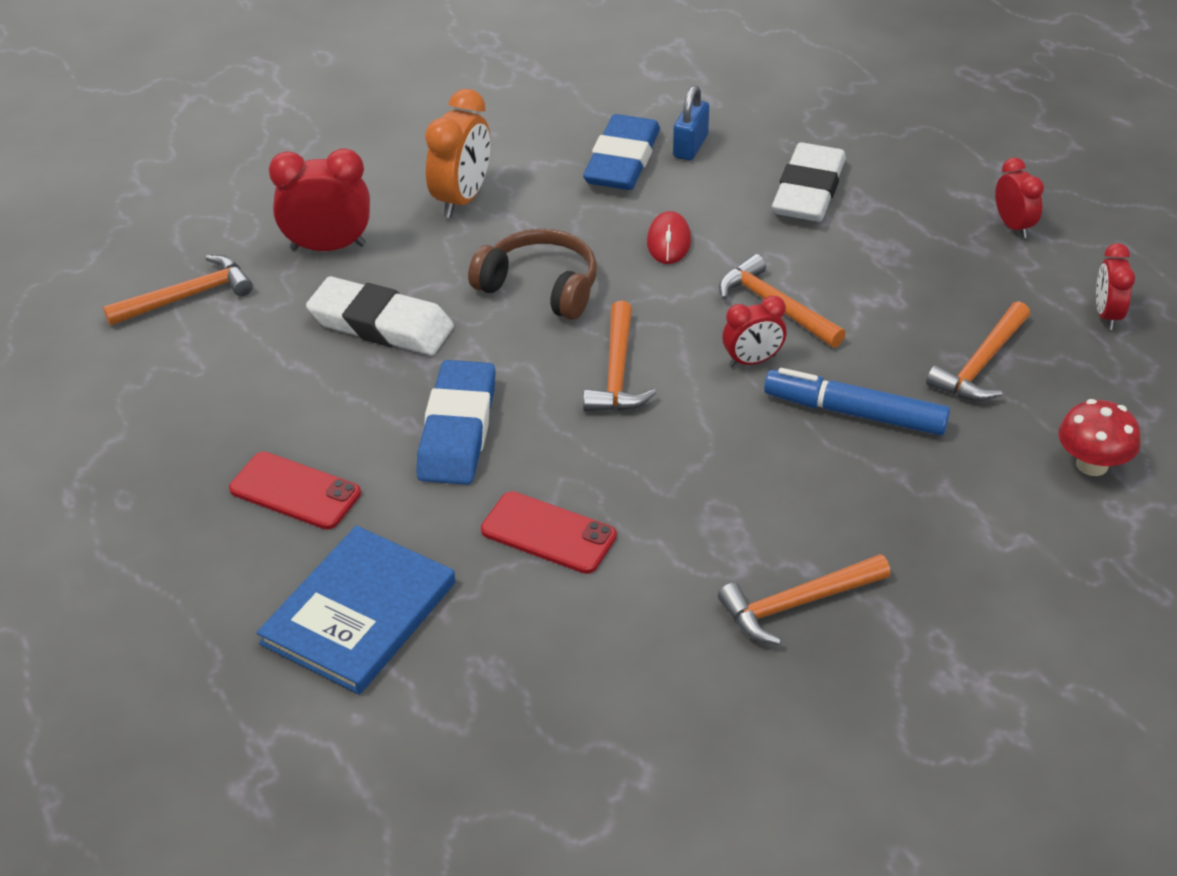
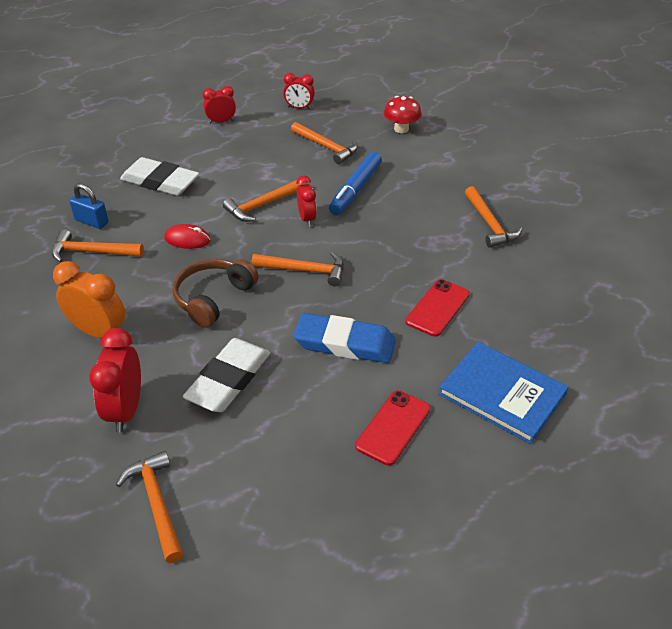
camera: 85 degrees left, 0 degrees up
(622, 160) = (92, 252): blue eraser -> orange hammer

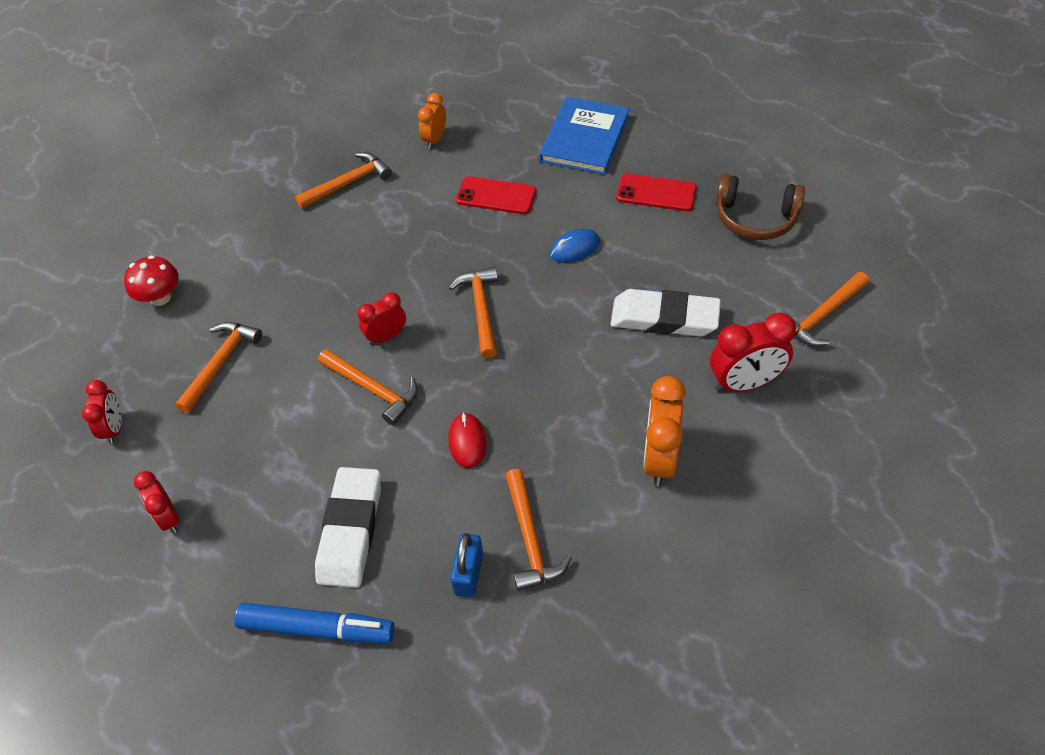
camera: 105 degrees left, 10 degrees up
(213, 298) = (559, 374): brown headphones -> brown headphones (755, 218)
(345, 343) = (574, 248): blue eraser -> blue mouse
(355, 189) = (313, 307): blue marker -> blue marker (317, 628)
(534, 284) = (435, 139): none -> orange clock

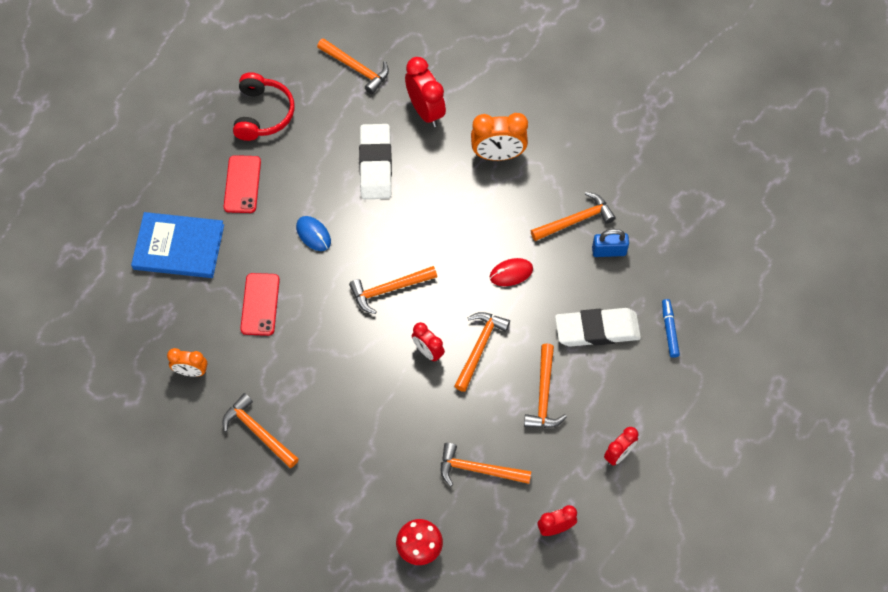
camera: 105 degrees left, 10 degrees up
(284, 448) = (544, 395): none -> orange hammer
(317, 628) = (669, 330): blue marker -> blue marker, size x0.59
(755, 218) = (263, 114): brown headphones -> red headphones

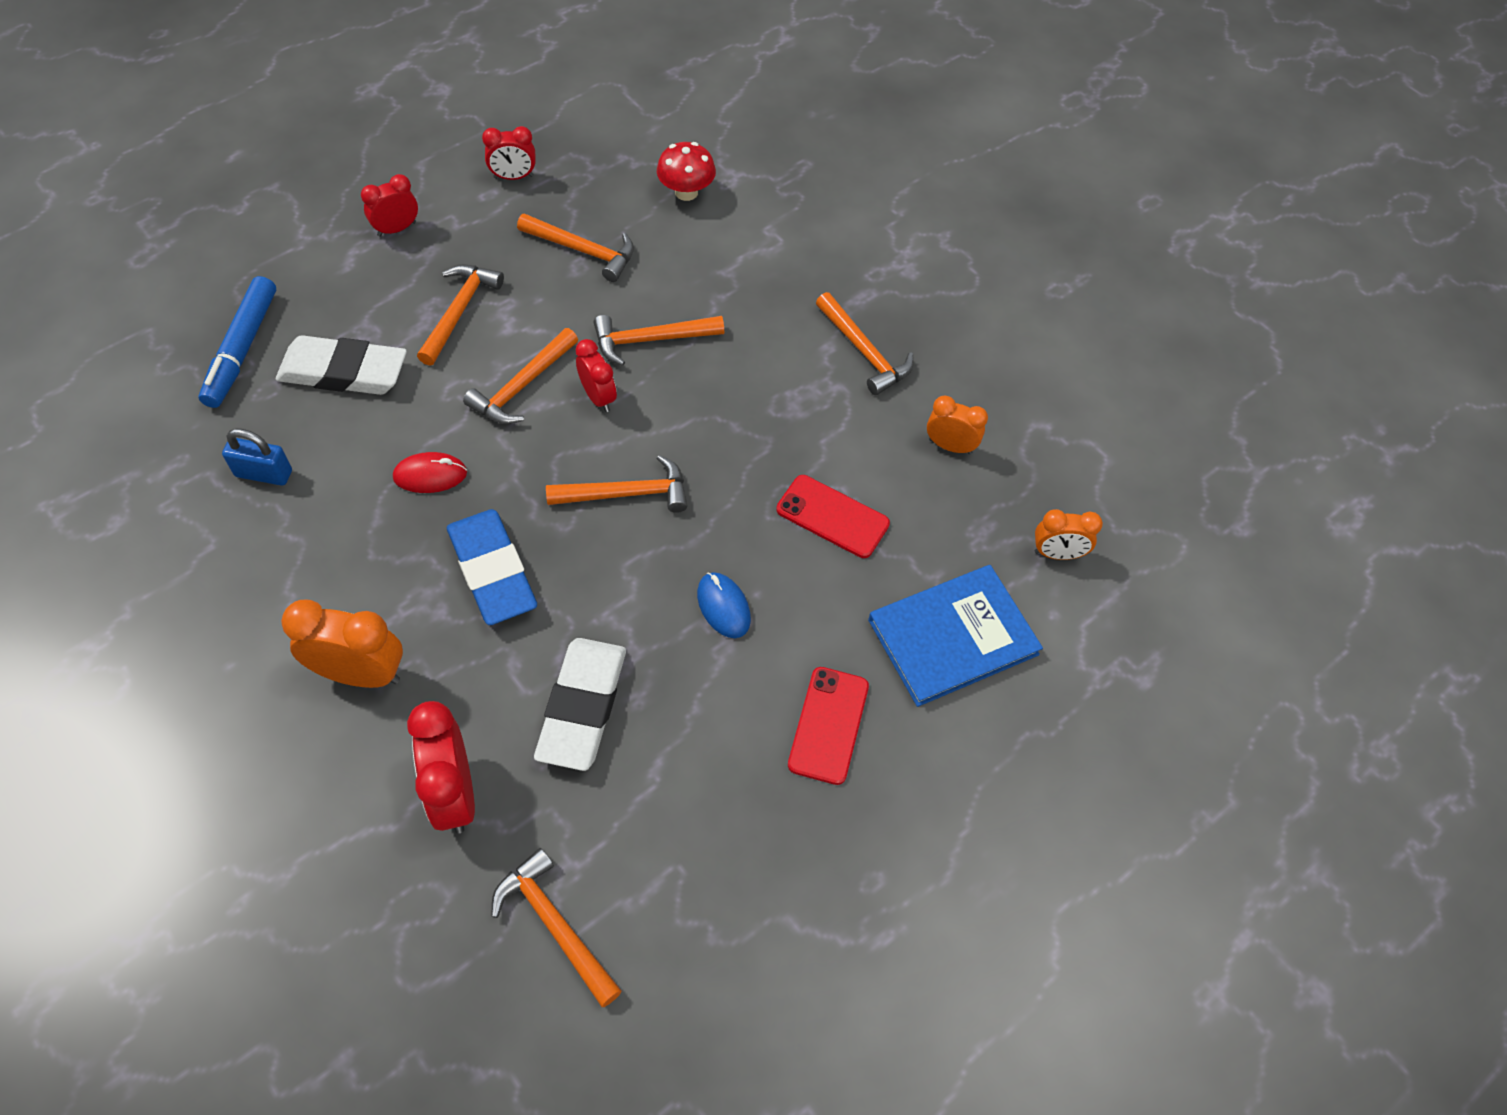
camera: 170 degrees left, 5 degrees down
(118, 312) = (1057, 554): none -> orange clock
(179, 247) = (953, 637): blue book -> blue book turned 45 degrees counterclockwise
(260, 304) = (832, 516): red phone -> red phone turned 75 degrees counterclockwise
(263, 114) = (764, 864): red headphones -> none
(451, 224) = (492, 571): none -> blue eraser
(575, 220) = (289, 531): orange hammer -> orange hammer (651, 340)
(669, 330) = (242, 349): blue marker -> blue marker, size x1.69

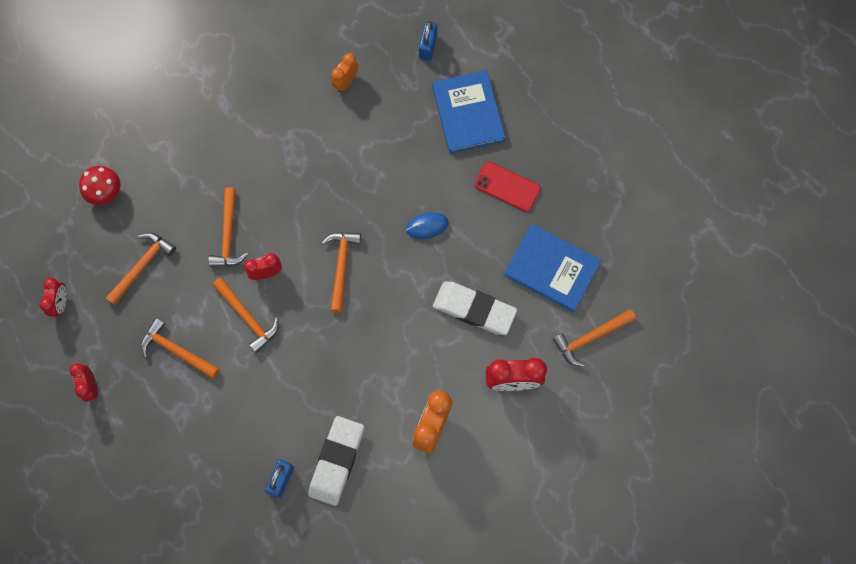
camera: 75 degrees left, 15 degrees up
(242, 349) = (176, 493): blue marker -> none
(343, 372) = (211, 427): white eraser -> white eraser (337, 461)
(430, 475) = (304, 379): red mouse -> none
(492, 571) = (379, 348): blue eraser -> none
(683, 830) = (551, 269): none -> blue book
(832, 516) = (380, 156): red phone -> none
(864, 352) = (267, 112): orange hammer -> none
(1057, 554) = (428, 47): orange clock -> blue padlock

